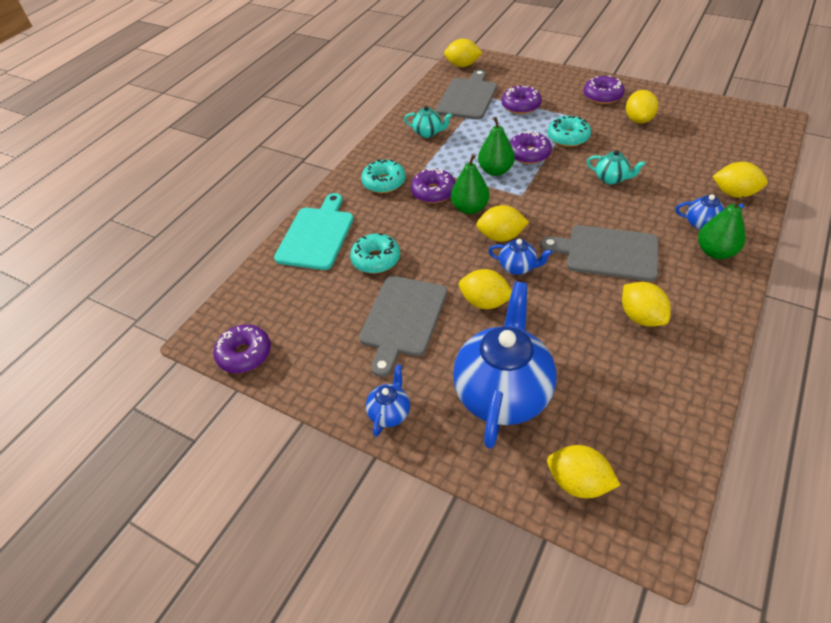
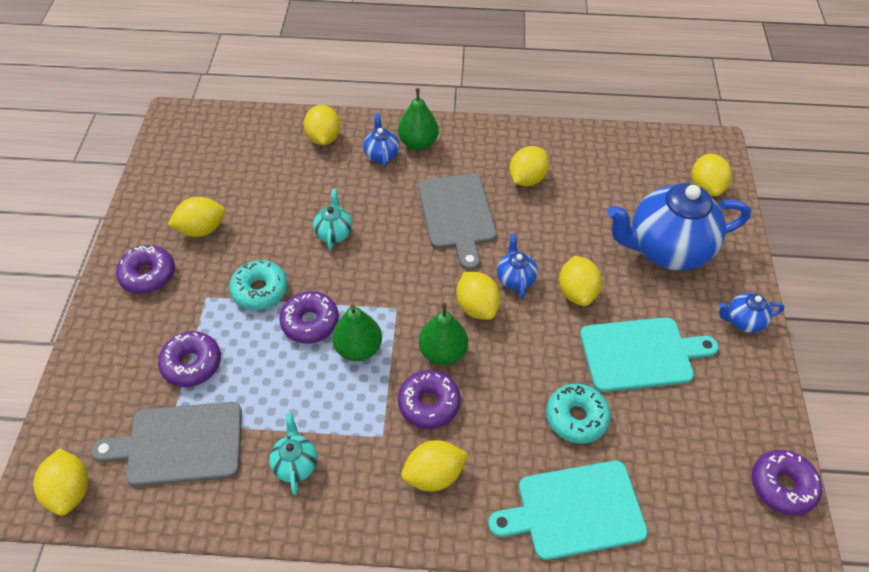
camera: 120 degrees left, 5 degrees up
(384, 182) = (434, 475): turquoise donut -> yellow lemon
(402, 319) = (641, 354): grey cutting board -> turquoise cutting board

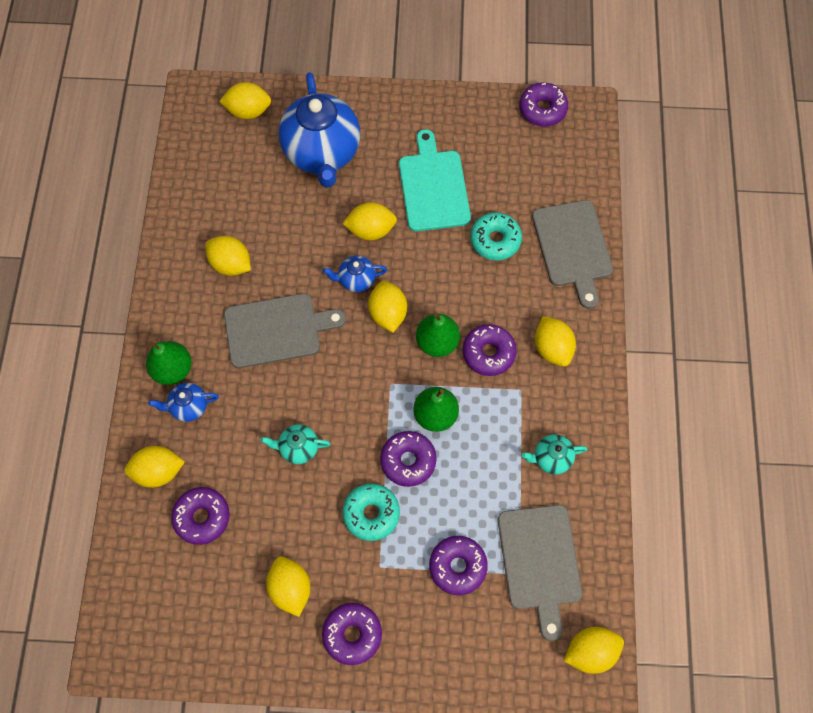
camera: 90 degrees left, 15 degrees up
(278, 167) = (202, 517): none -> purple donut
(477, 307) = (388, 313): yellow lemon -> yellow lemon turned 75 degrees counterclockwise
(575, 510) = (572, 247): turquoise cutting board -> grey cutting board
(743, 321) = (399, 108): blue teapot -> none

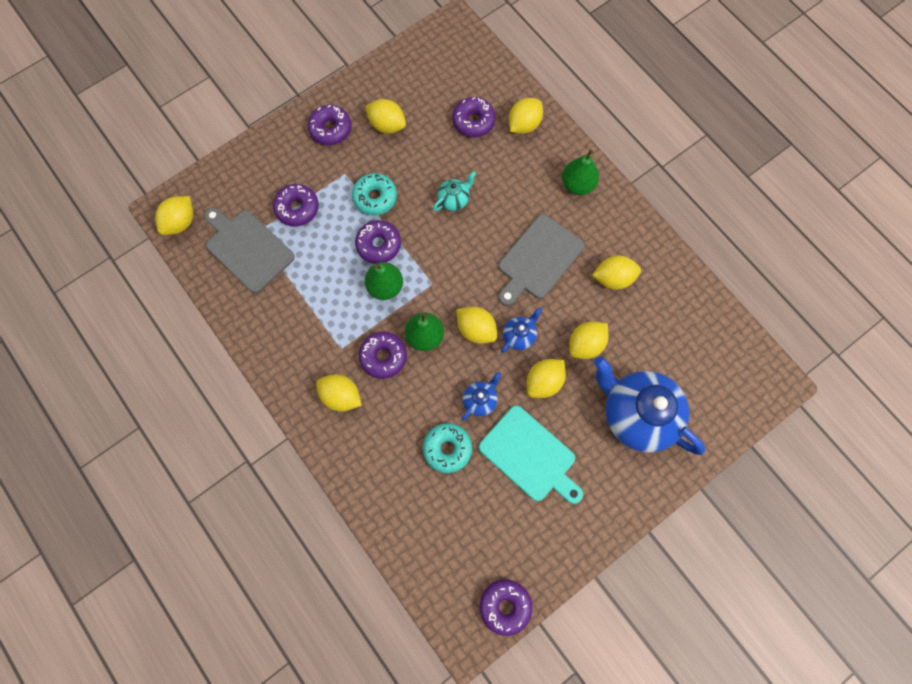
camera: 140 degrees right, 5 degrees up
(189, 406) = (544, 171): blue teapot -> blue teapot (480, 400)
(248, 111) = (724, 403): yellow lemon -> yellow lemon (585, 344)
(551, 458) = (286, 318): turquoise teapot -> none
(572, 247) = (384, 491): grey cutting board -> none

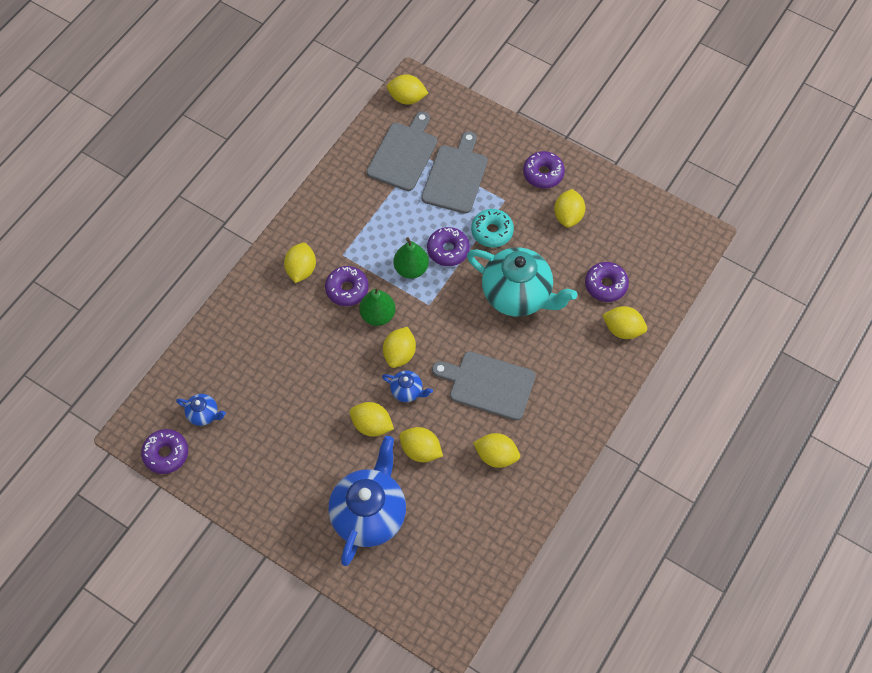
camera: 70 degrees right, 10 degrees down
(297, 208) = (456, 176): purple donut -> grey cutting board
(447, 449) = (284, 366): turquoise donut -> none
(454, 200) = (517, 295): turquoise teapot -> turquoise teapot, size x2.26
(480, 400) = (336, 378): blue teapot -> blue teapot (204, 414)
(530, 456) = (300, 434): turquoise cutting board -> none
(577, 184) = (580, 396): green pear -> none
(613, 278) = (496, 456): yellow lemon -> yellow lemon turned 45 degrees counterclockwise

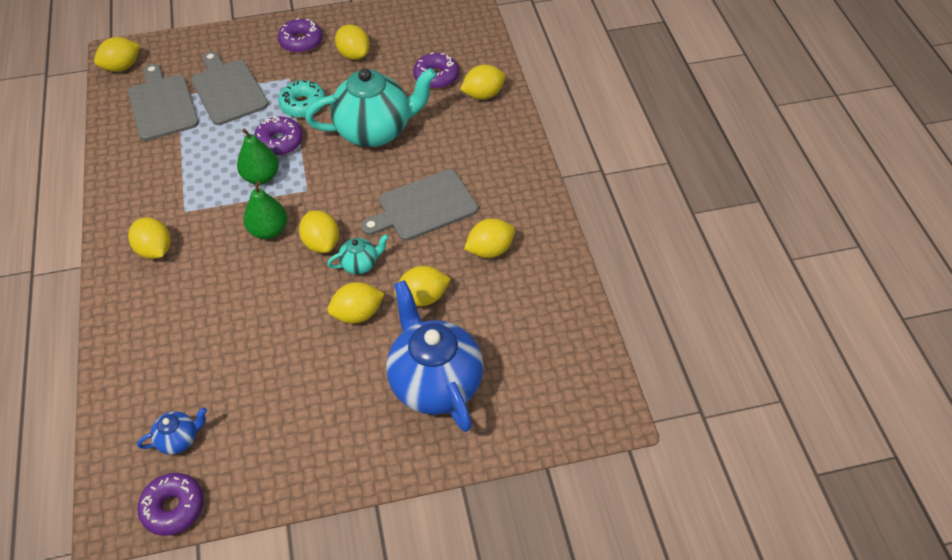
camera: 45 degrees left, 10 degrees down
(347, 289) = (217, 232): purple donut -> none
(407, 391) = (360, 264): blue teapot -> turquoise teapot

